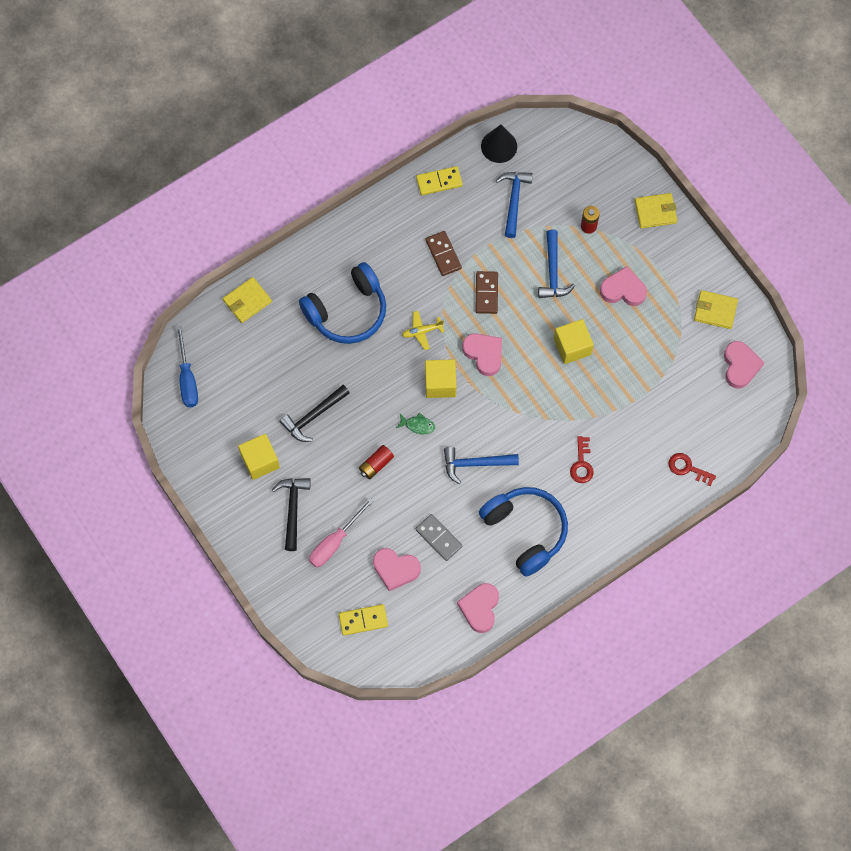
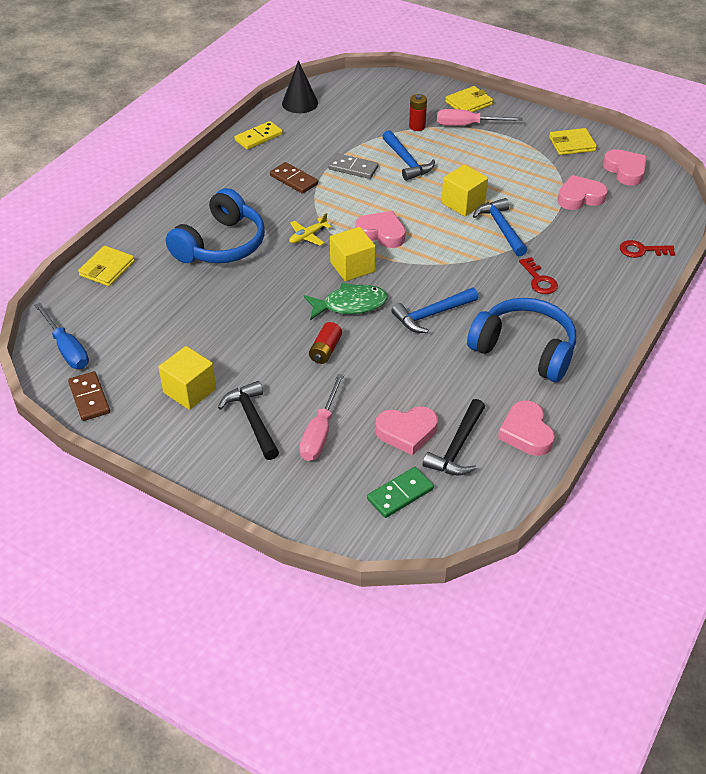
camera: 25 degrees left, 25 degrees down
(313, 416) = (231, 334): black hammer -> black hammer (457, 447)
(363, 620) = (400, 494): yellow domino -> green domino
(418, 425) = (350, 305): green fish -> green fish, size x1.84
(438, 538) = (436, 387): grey domino -> grey domino (353, 168)
(486, 293) = (354, 193): brown domino -> brown domino (89, 398)
(514, 200) = (337, 130): blue hammer -> blue hammer (501, 228)
(623, 290) = (480, 155): pink heart -> pink heart (580, 197)
(636, 243) = (467, 125): none -> pink screwdriver

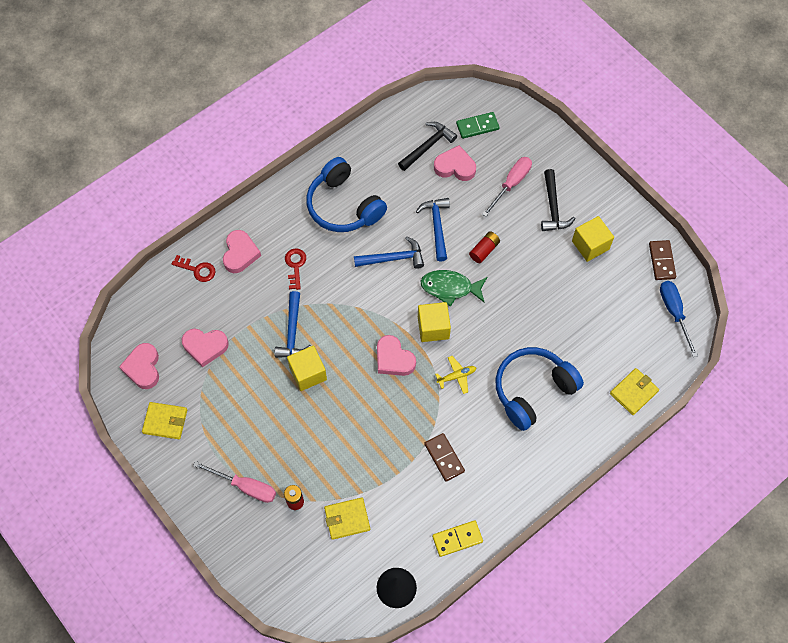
camera: 160 degrees left, 20 degrees up
(353, 168) = (383, 456): grey domino -> none
(406, 162) = (330, 448): blue hammer -> blue hammer (436, 226)
(468, 103) = (224, 524): yellow wallet -> yellow wallet (347, 519)
(526, 433) = (379, 143): pink heart -> pink heart (240, 254)

